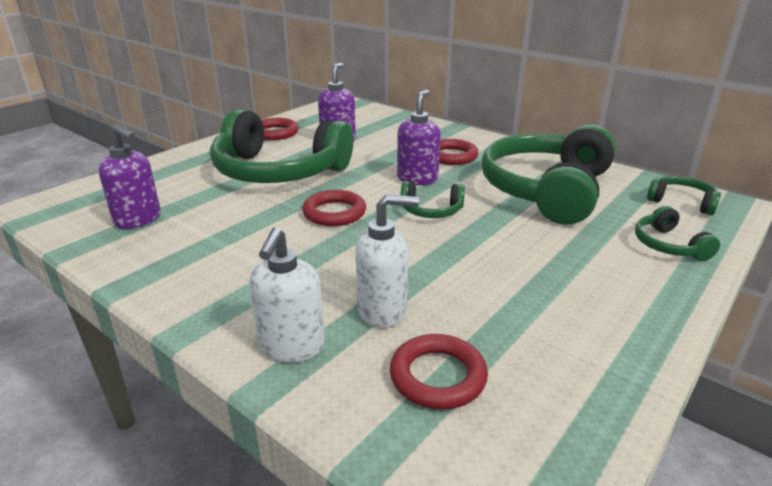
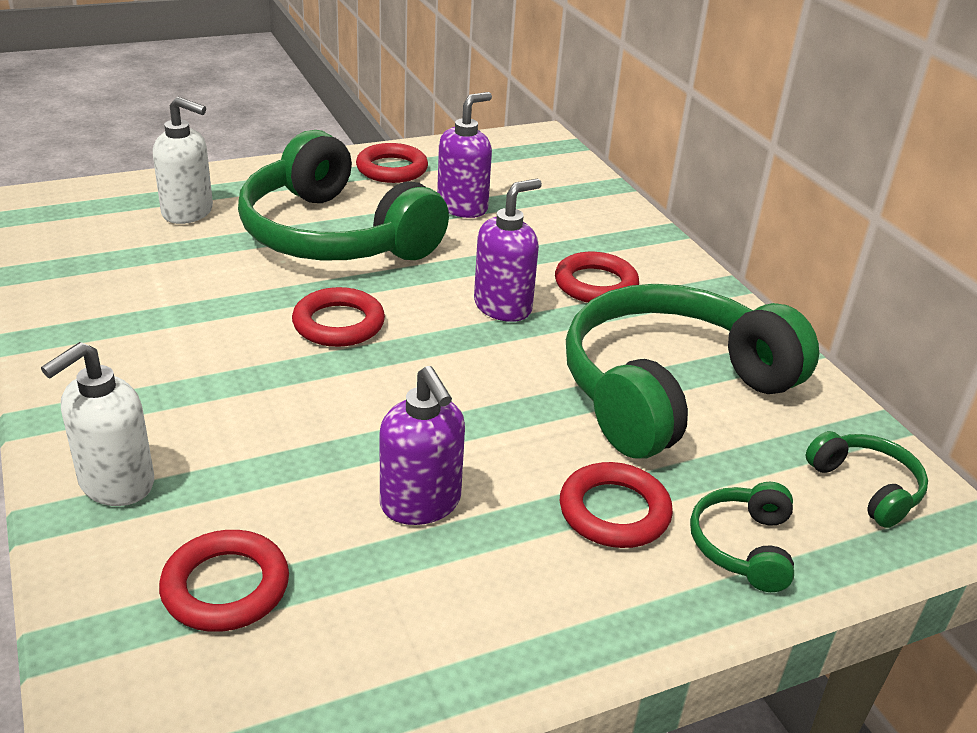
camera: 25 degrees right, 5 degrees up
(138, 220) = (114, 256): purple soap dispenser -> purple soap dispenser (421, 504)
(382, 310) = (253, 481): white soap dispenser -> white soap dispenser (188, 212)
(431, 210) = (465, 364): green headphones -> none
(593, 252) = (614, 512): none -> red ring

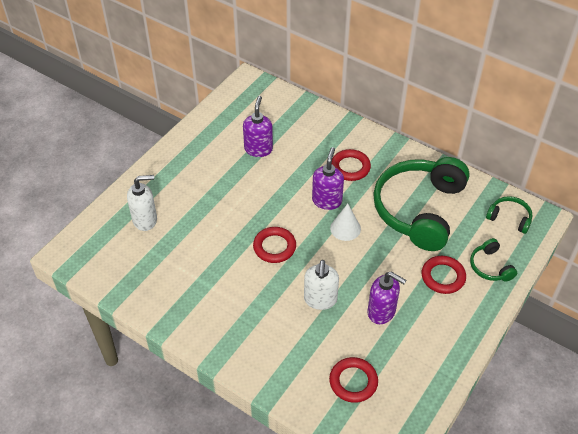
camera: 30 degrees left, 15 degrees up
(116, 484) = (275, 368): white soap dispenser -> white soap dispenser (320, 300)
(335, 235) = (222, 197): green headphones -> none
(392, 169) = (204, 140): red ring -> none
(494, 354) = (345, 228): none -> white cone

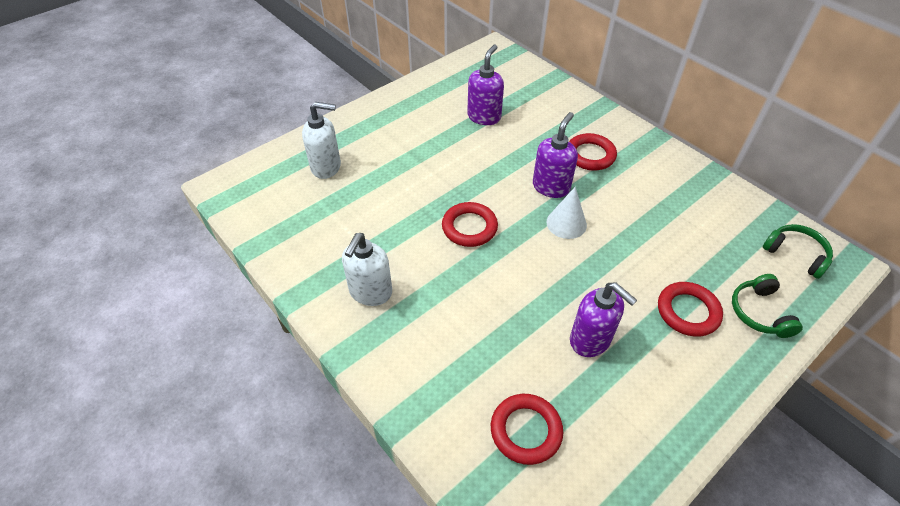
camera: 15 degrees right, 0 degrees up
(320, 300) = (509, 305): white soap dispenser -> white soap dispenser (370, 292)
(419, 210) = (670, 220): green headphones -> none

